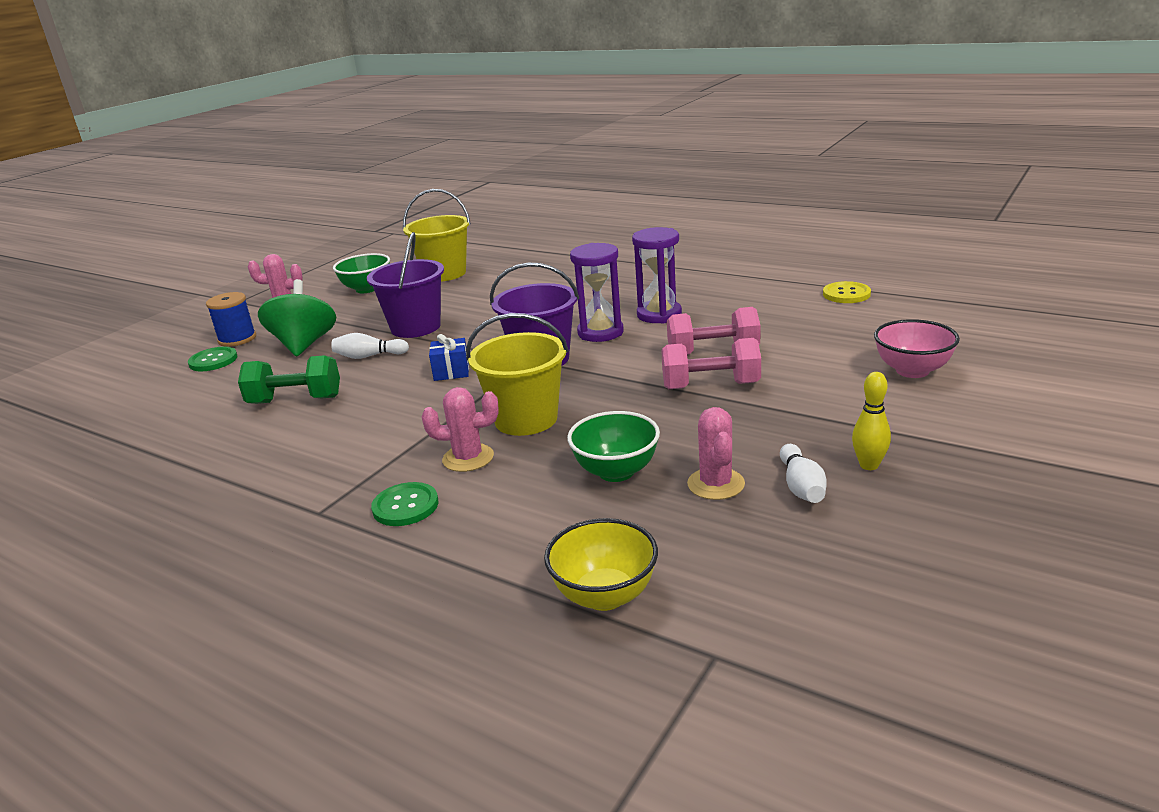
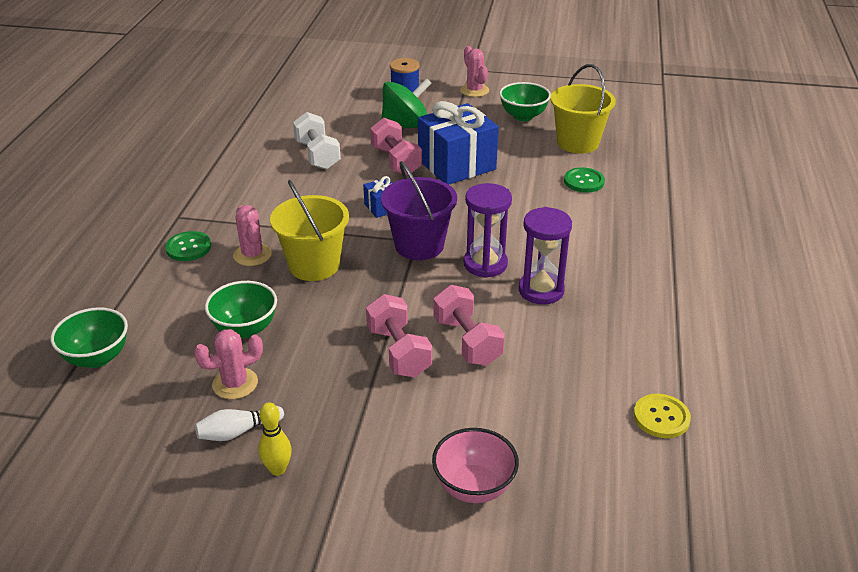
camera: 65 degrees right, 10 degrees up
(213, 361) = (366, 100): green button -> green button (584, 181)
(295, 400) = (317, 155): green dumbbell -> white dumbbell
(369, 356) = (396, 161): white bowling pin -> pink dumbbell
(416, 327) = (456, 165): purple bucket -> blue gift
(605, 595) = (97, 358): yellow bowl -> green bowl

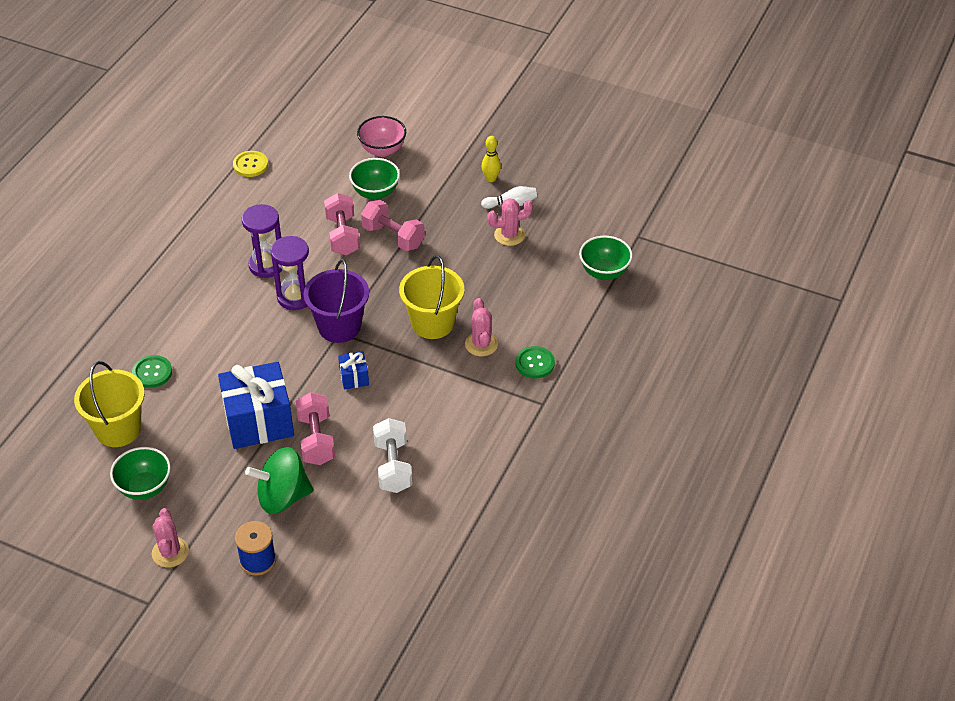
camera: 165 degrees left, 10 degrees up
(245, 329) = (497, 275): green bowl -> green bowl (375, 193)
(398, 352) = (393, 237): pink dumbbell -> pink dumbbell turned 45 degrees counterclockwise

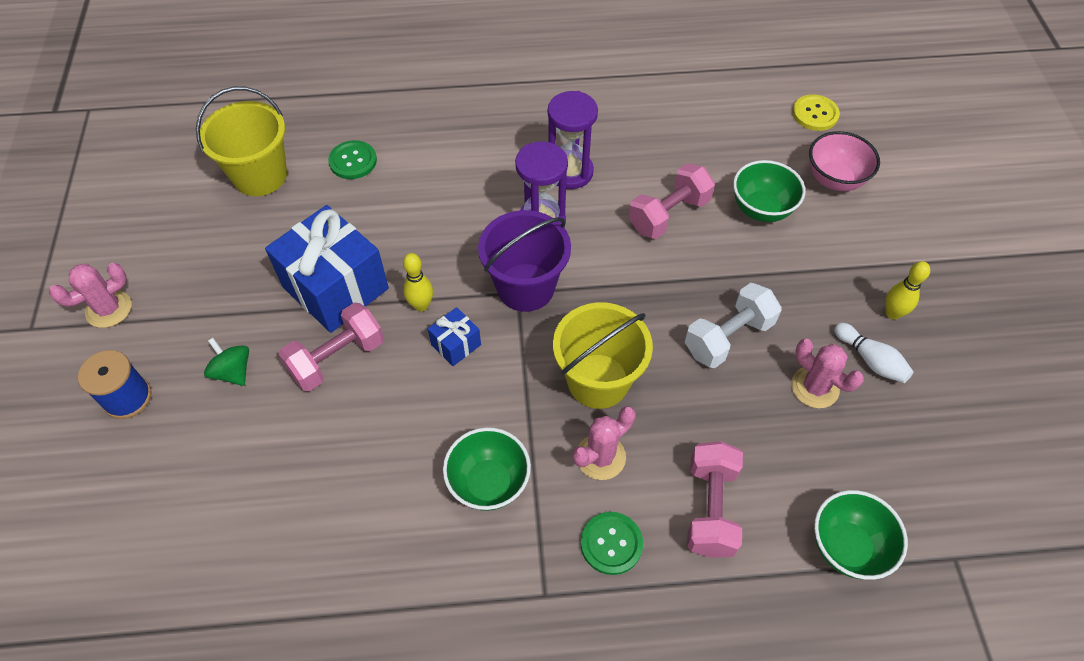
camera: 60 degrees right, 10 degrees up
(144, 487) = (190, 239): green bowl -> green bowl (489, 483)
(250, 165) = (704, 82): yellow button -> yellow button (815, 114)
(282, 497) = (233, 371): green spinning top -> green spinning top, size x0.55
(310, 383) = (421, 305): none -> yellow bowling pin
(393, 237) = (707, 263): pink dumbbell -> pink dumbbell (710, 508)
(393, 466) = (336, 464): white dumbbell -> white dumbbell (728, 337)

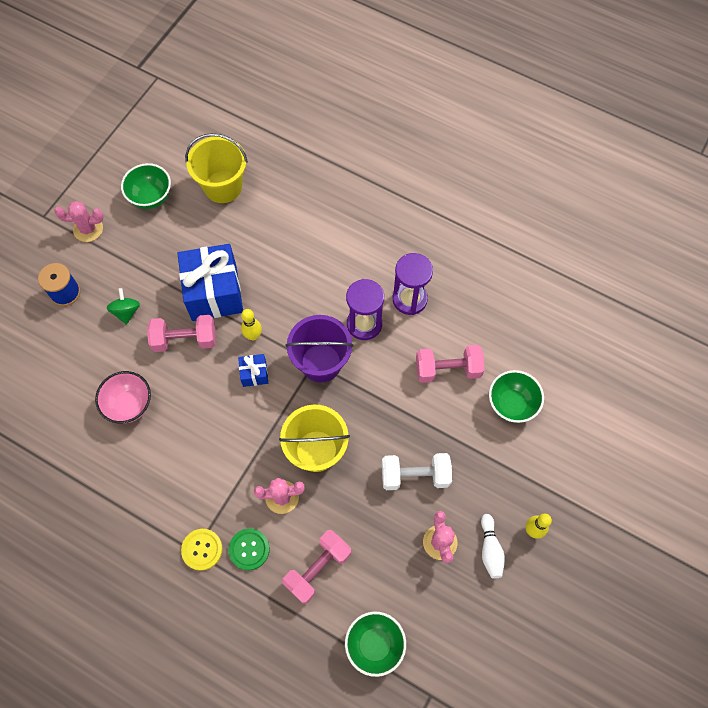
camera: 35 degrees right, 10 degrees up
(353, 161) = (283, 209): green button -> none
(489, 483) = (211, 470): green bowl -> green bowl (151, 197)
(815, 114) = (613, 357): yellow button -> yellow button (202, 549)
(834, 179) = (581, 414): pink bowl -> pink bowl (129, 405)

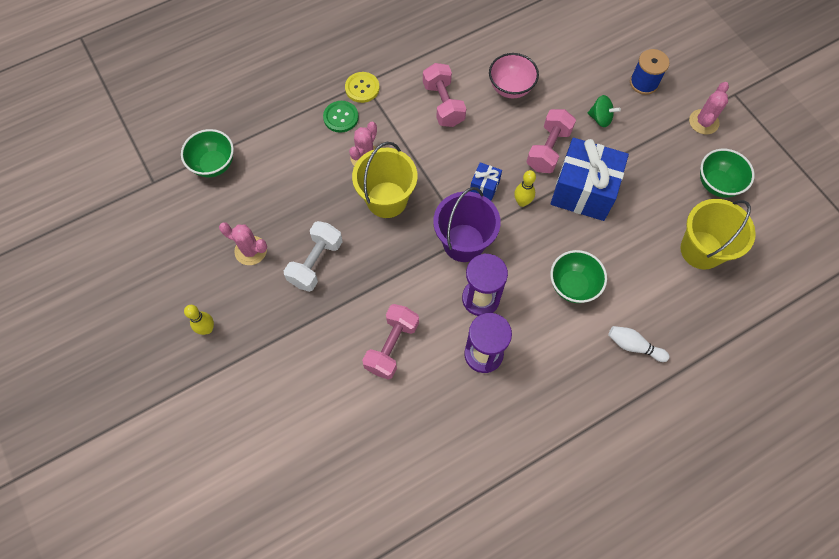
camera: 120 degrees right, 0 degrees up
(318, 569) = (294, 155): pink dumbbell -> pink dumbbell (443, 104)
(490, 549) = (217, 285): white bowling pin -> white bowling pin (633, 346)
(511, 404) = (323, 383): green bowl -> green bowl (573, 285)

